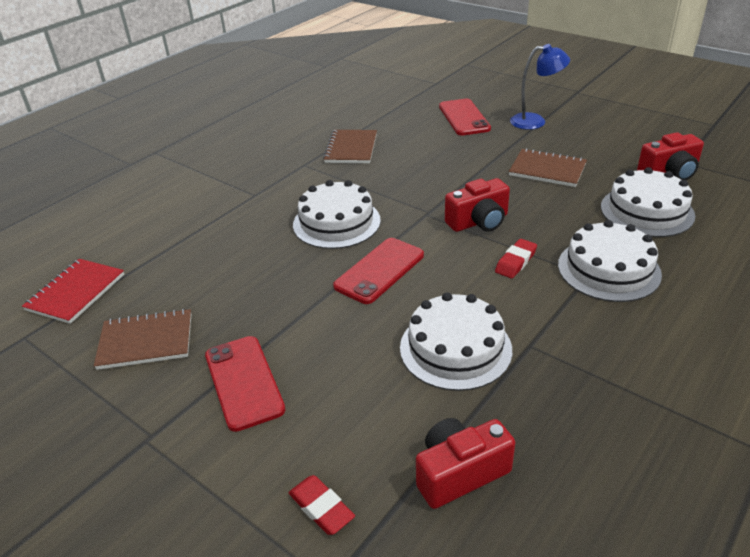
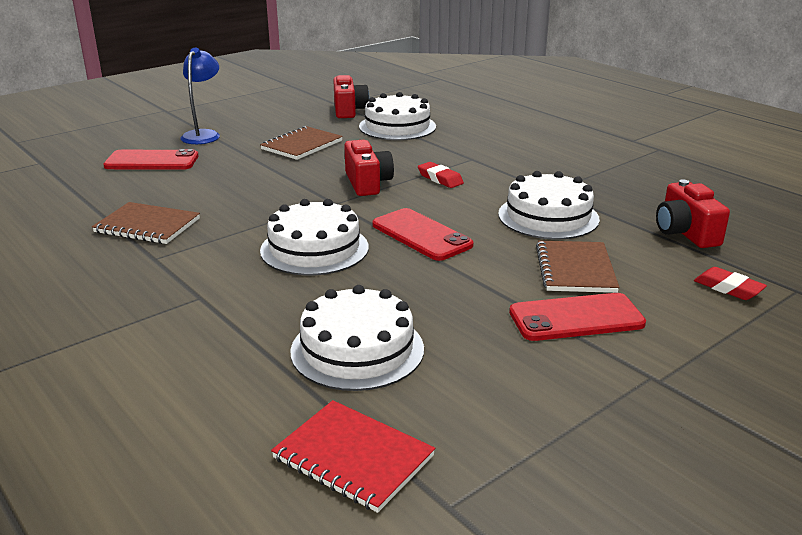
camera: 80 degrees left, 10 degrees down
(146, 341) = (492, 384): brown notebook -> brown notebook (575, 269)
(321, 508) = (728, 288): red eraser -> red eraser turned 75 degrees clockwise
(608, 269) = (467, 151): white cake -> white cake (357, 349)

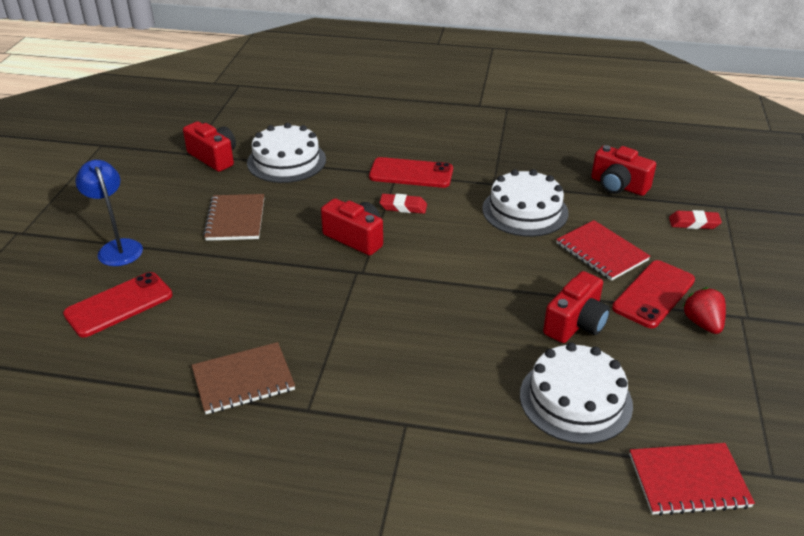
camera: 40 degrees left, 10 degrees up
(314, 249) = (416, 327): white cake -> none
(421, 235) = (470, 272): red phone -> red phone (411, 173)
(455, 303) = (576, 323): none -> red camera
(575, 269) = (601, 252): brown notebook -> red notebook
(592, 361) = (702, 323): none -> red strawberry

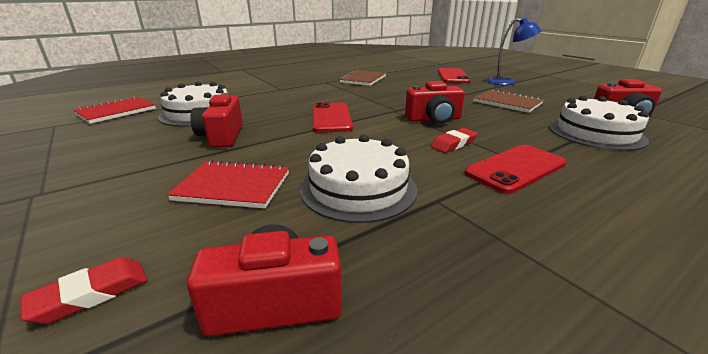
camera: 135 degrees right, 10 degrees down
(653, 294) = (155, 175): red phone -> red phone (331, 118)
(702, 323) = (95, 172): red strawberry -> none

